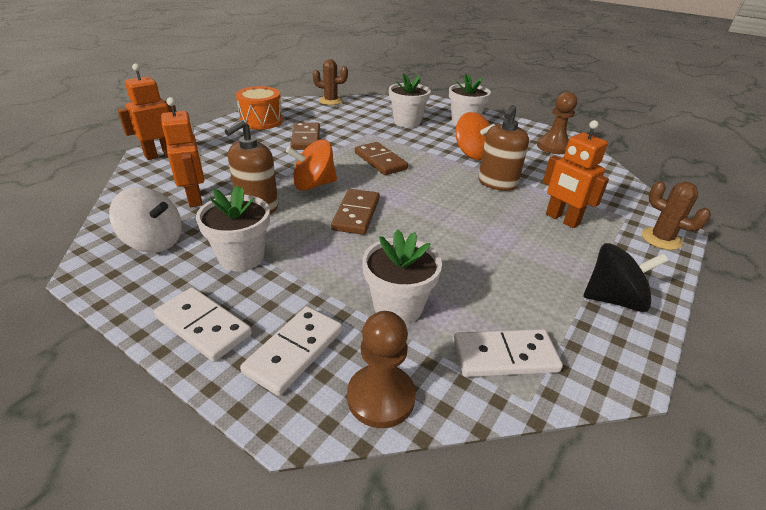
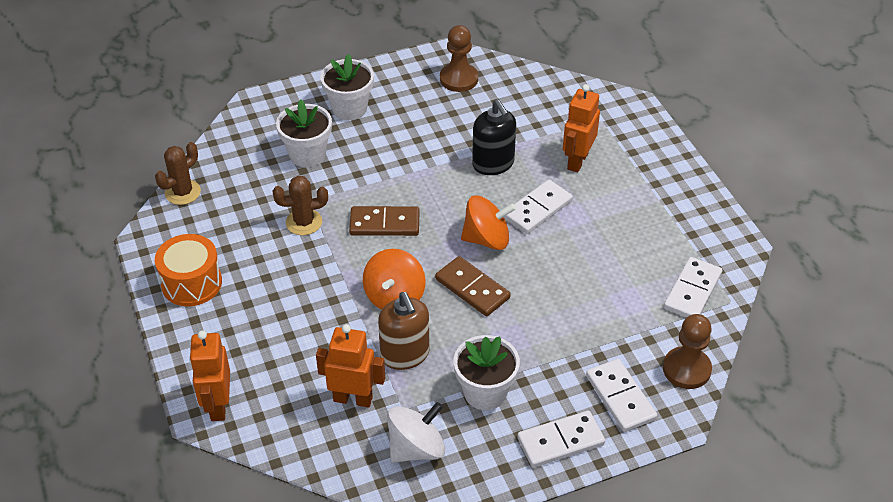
camera: 55 degrees left, 10 degrees up
(306, 139) = (279, 261): brown domino -> none
(398, 307) = (612, 321): white flower pot -> none
(472, 154) = (425, 147): orange spinning top -> orange spinning top (487, 239)
(480, 217) = (537, 209): none -> white domino
(497, 183) = (493, 164): brown soap dispenser -> black soap dispenser
(562, 219) = (577, 161): orange robot -> orange robot turned 120 degrees clockwise
(613, 299) = (681, 201): black spinning top -> none
(661, 239) = (640, 124): brown cactus -> brown cactus (304, 222)

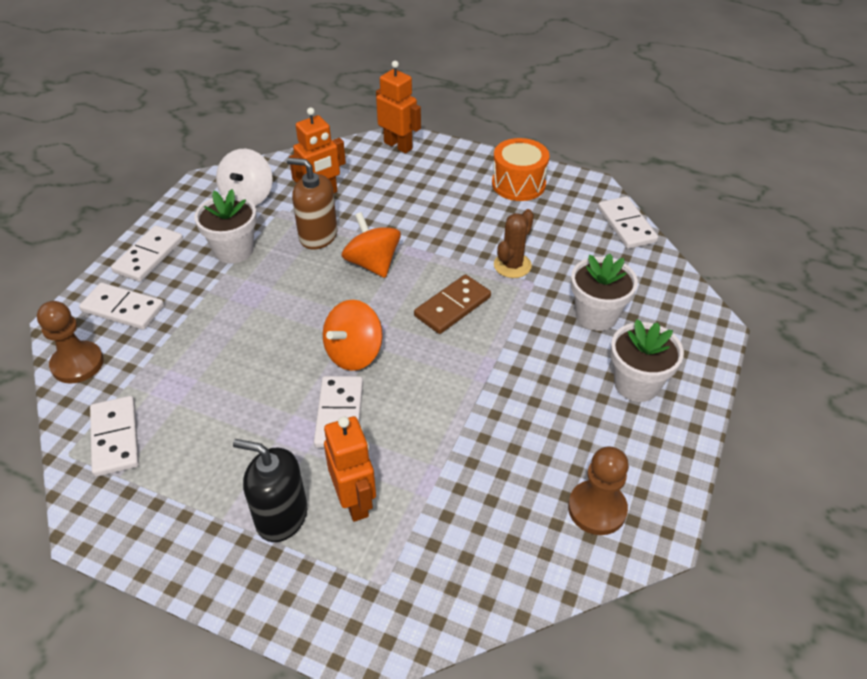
camera: 135 degrees right, 0 degrees up
(182, 192) = (626, 225): brown cactus -> white domino
(472, 288) = (320, 307): brown domino -> none
(493, 164) = (434, 430): black soap dispenser -> black soap dispenser (281, 516)

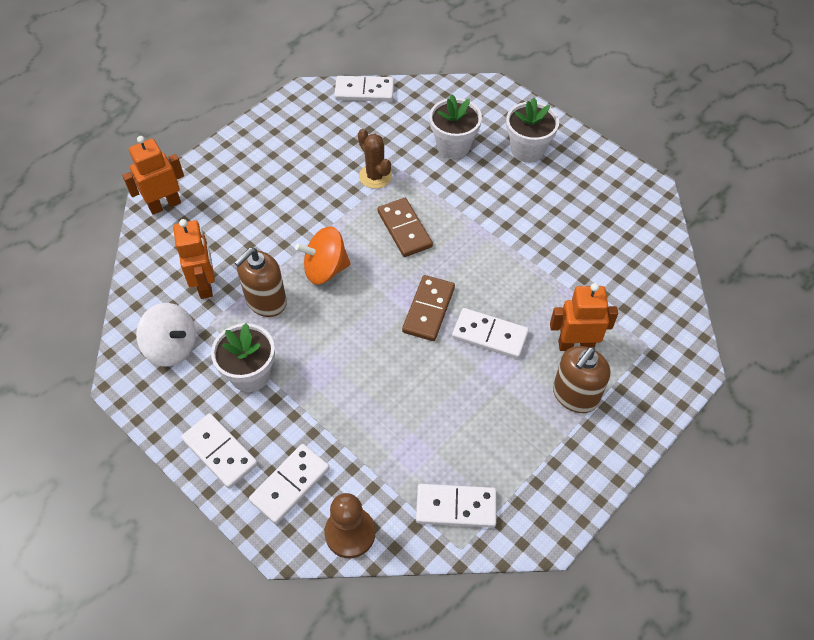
camera: 70 degrees left, 10 degrees up
(281, 516) = (575, 395): black soap dispenser -> brown soap dispenser
(354, 353) = (428, 309): orange spinning top -> brown domino
(518, 184) = (275, 138): orange drum -> none
(597, 509) = (622, 210): brown pawn -> none

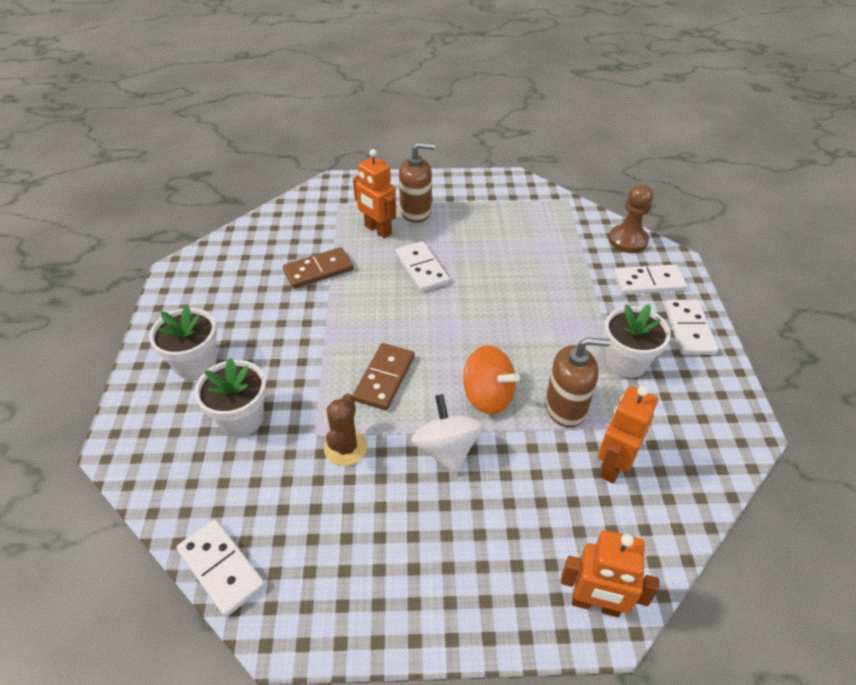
camera: 135 degrees left, 10 degrees down
(172, 347) = (684, 429): white spinning top -> white spinning top (446, 449)
(428, 309) = (442, 310): brown domino -> brown domino (318, 270)
(456, 507) = (550, 214): white domino -> none

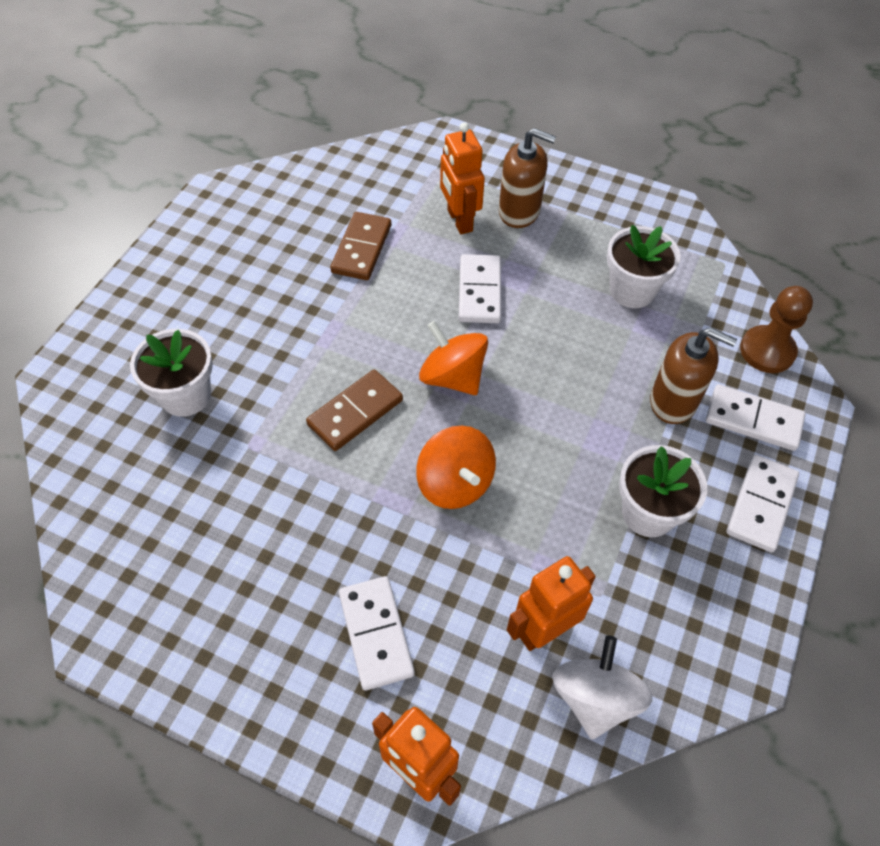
camera: 25 degrees right, 10 degrees up
(196, 364) = (175, 313): white flower pot -> white flower pot (632, 290)
(221, 568) = (83, 547): white domino -> white domino (375, 634)
(318, 270) = (362, 249): brown domino -> brown domino turned 75 degrees counterclockwise
(345, 447) = (268, 475): brown cactus -> none
(439, 329) = (452, 377): none -> orange spinning top
(446, 449) = (371, 525): white spinning top -> white spinning top (595, 698)
(566, 408) = (535, 537): brown soap dispenser -> brown soap dispenser (673, 401)

